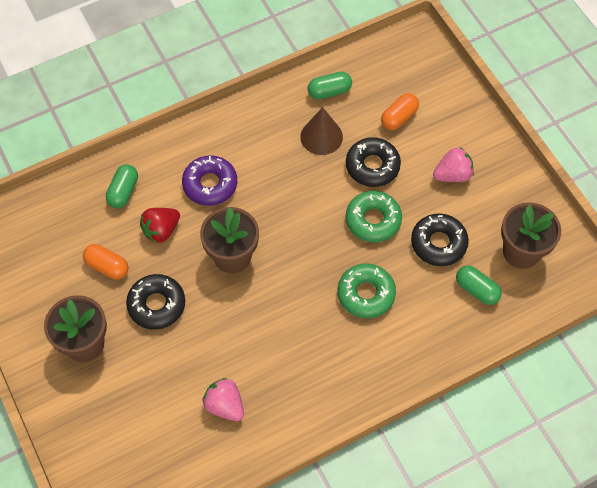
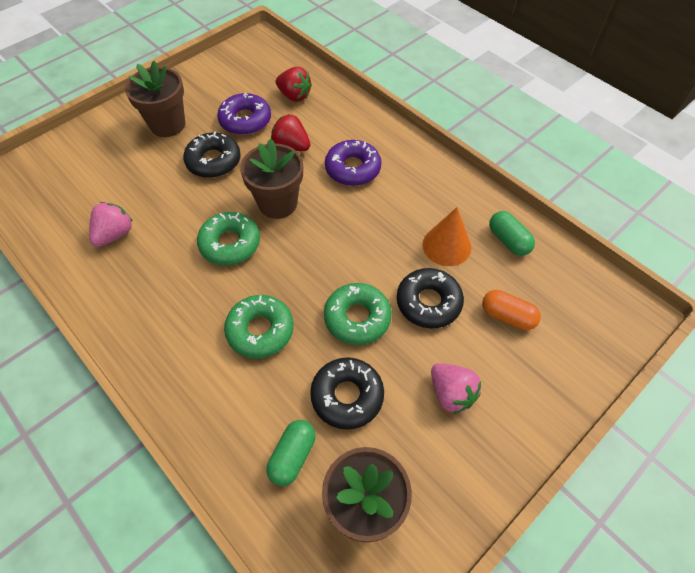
camera: 75 degrees right, 5 degrees down
(87, 213) = (294, 96): none -> red strawberry
(107, 266) = (245, 120): orange capsule -> purple donut
(123, 191) = (324, 112): green capsule -> none
(268, 304) = (230, 244): none -> green donut
(321, 136) = (446, 246): brown cone -> orange cone

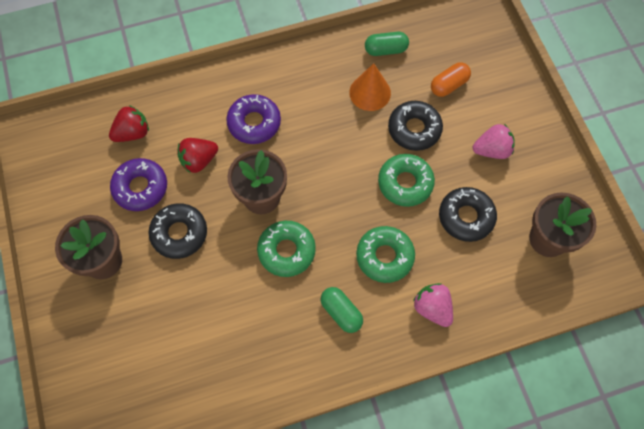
camera: 65 degrees left, 10 degrees up
(115, 234) = (224, 347): pink strawberry -> pink strawberry (432, 308)
(292, 456) = (496, 271): green capsule -> green capsule (341, 312)

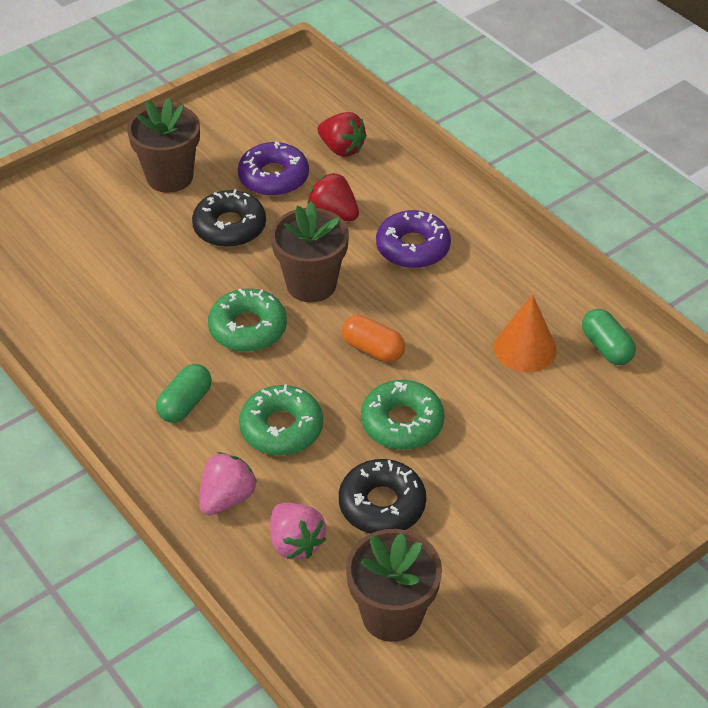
camera: 70 degrees right, 20 degrees down
(414, 129) = (493, 411): black donut -> none
(448, 85) = (590, 433): orange capsule -> orange capsule (373, 349)
(492, 150) = (508, 511): pink strawberry -> pink strawberry (295, 543)

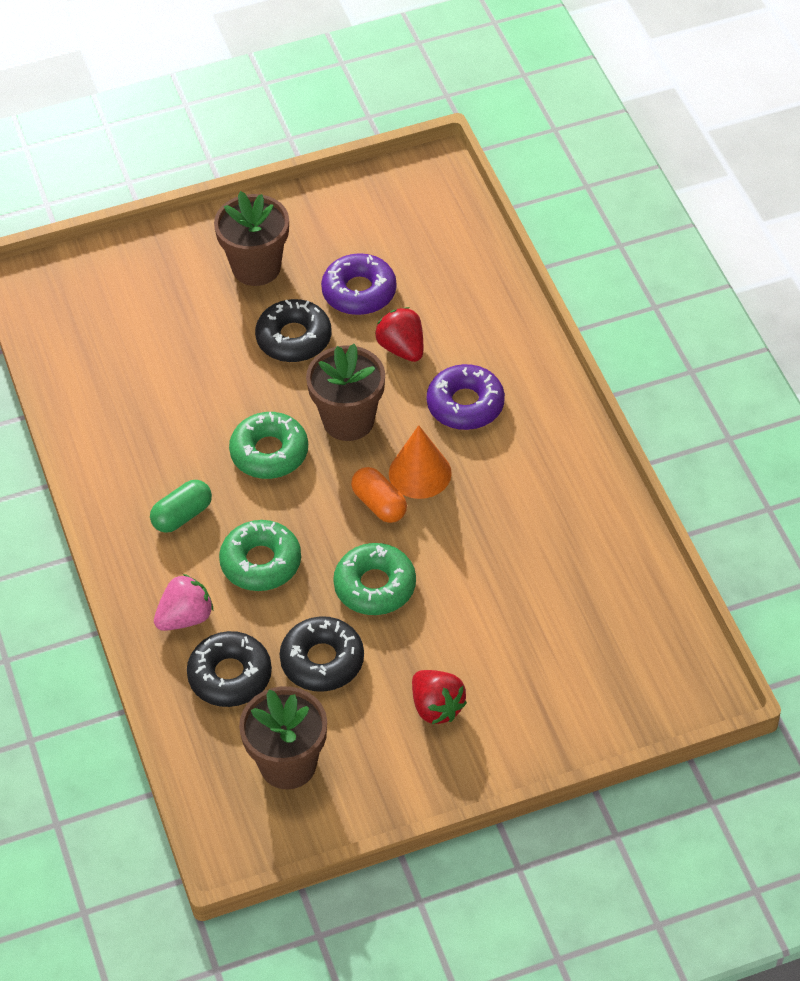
camera: 20 degrees right, 5 degrees up
(295, 543) = (230, 676): pink strawberry -> black donut
(341, 149) = (441, 274): red strawberry -> red strawberry (436, 707)
(525, 348) = (527, 540): orange cone -> orange cone (420, 473)
(606, 347) = (608, 560): green capsule -> none

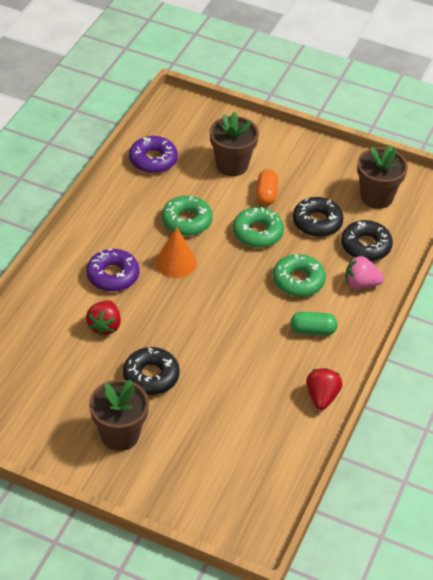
camera: 140 degrees left, 5 degrees down
(269, 452) = (235, 327): green donut -> green donut (187, 221)
(348, 420) = (177, 312): brown flower pot -> brown flower pot (232, 165)
(359, 292) = (85, 374): purple donut -> purple donut (153, 160)
(379, 504) = (212, 264): orange capsule -> orange capsule (266, 194)
(436, 707) = (288, 172): red strawberry -> red strawberry (322, 397)

